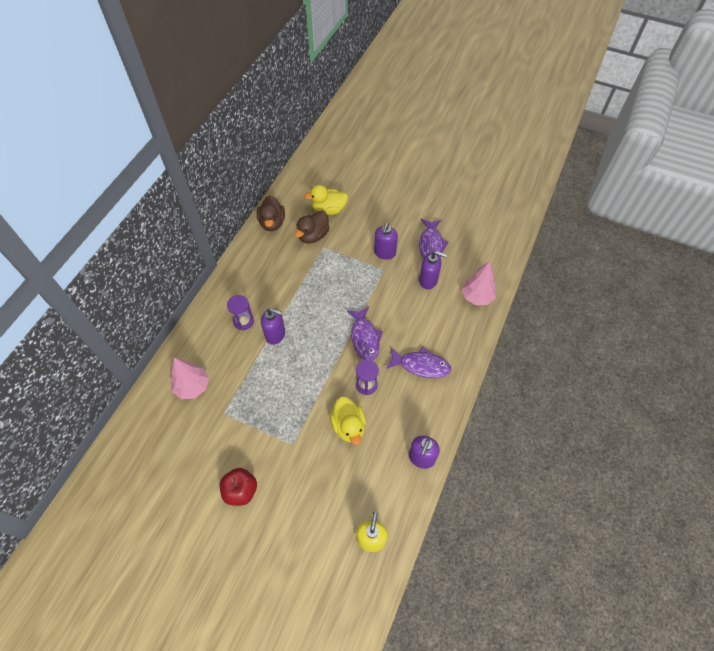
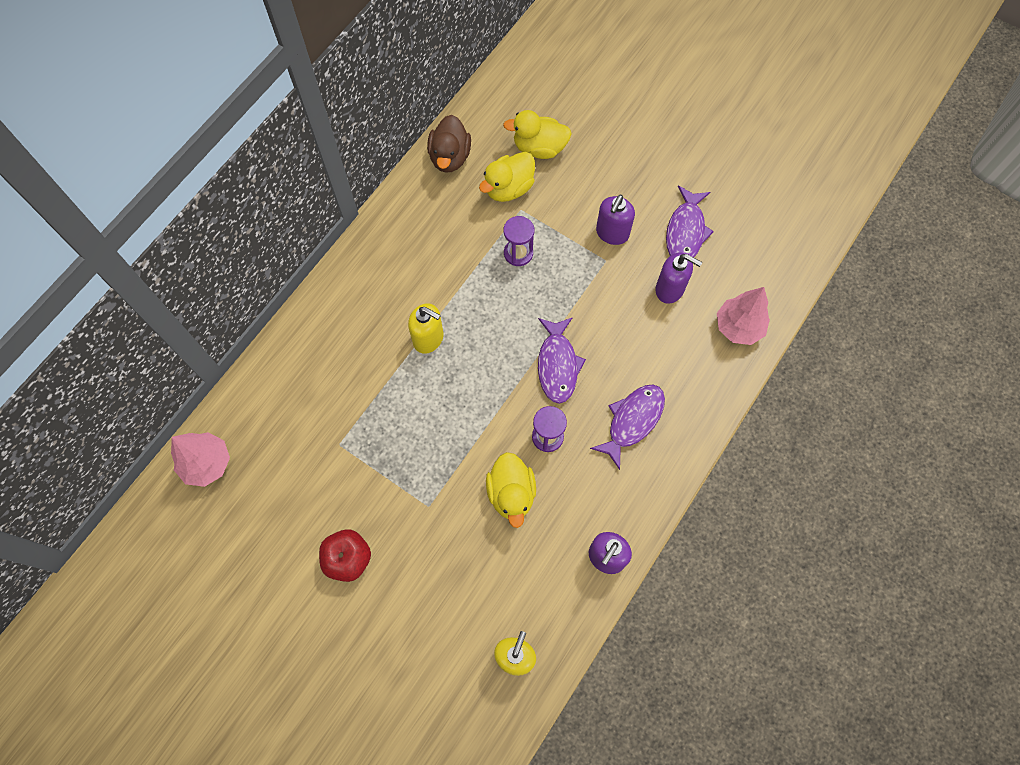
camera: 10 degrees right, 10 degrees up
(192, 386) = (300, 397): pink tree -> pink tree (207, 463)
(243, 321) = (385, 310): purple hourglass -> purple hourglass (518, 253)
(275, 335) = (428, 338): purple soap dispenser -> yellow soap dispenser
(313, 236) = (508, 188): brown duck -> yellow duck
(421, 365) = (632, 421): purple fish -> purple fish turned 75 degrees counterclockwise

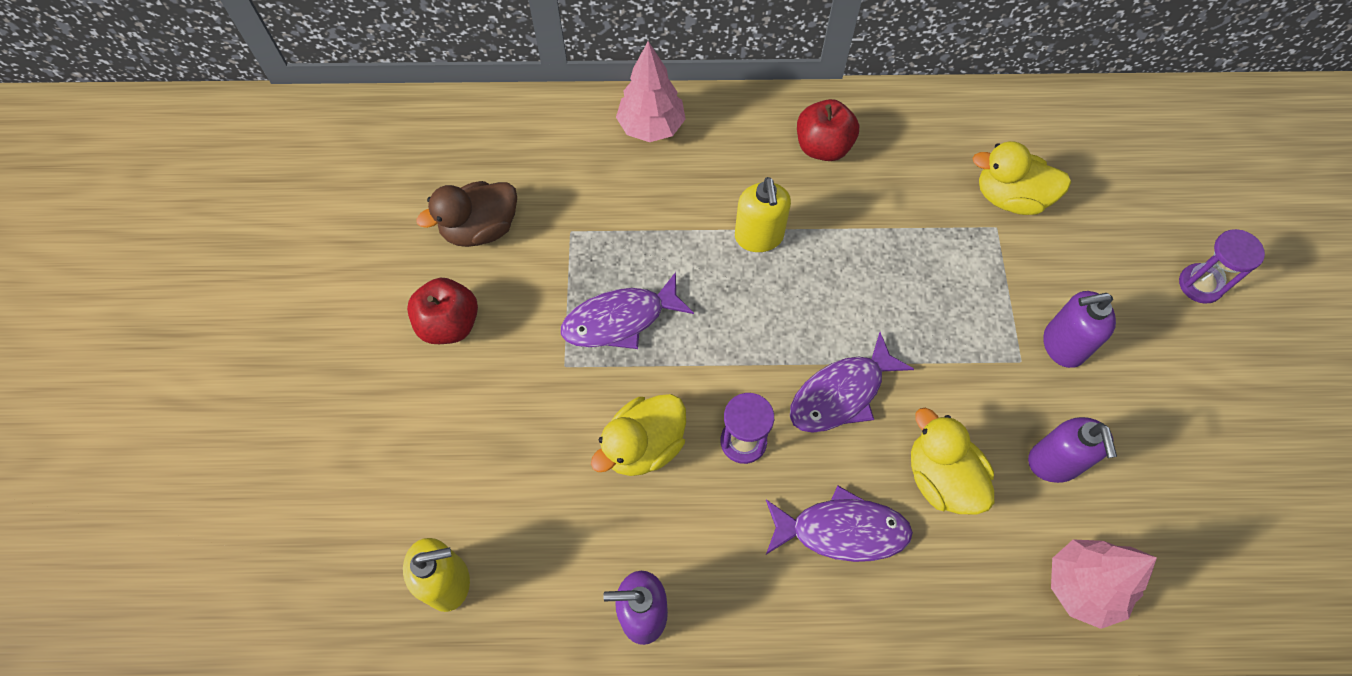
camera: 55 degrees right, 5 degrees down
(207, 463) = (463, 129): pink tree -> pink tree (651, 127)
(397, 260) = (823, 147): none -> red apple
(450, 157) = (989, 117): brown duck -> brown duck (480, 229)
(518, 253) = (941, 260): purple hourglass -> purple hourglass (1200, 284)
(539, 148) = (1091, 196): yellow duck -> yellow duck (941, 478)
(685, 231) = (1149, 431): purple fish -> purple fish (620, 320)

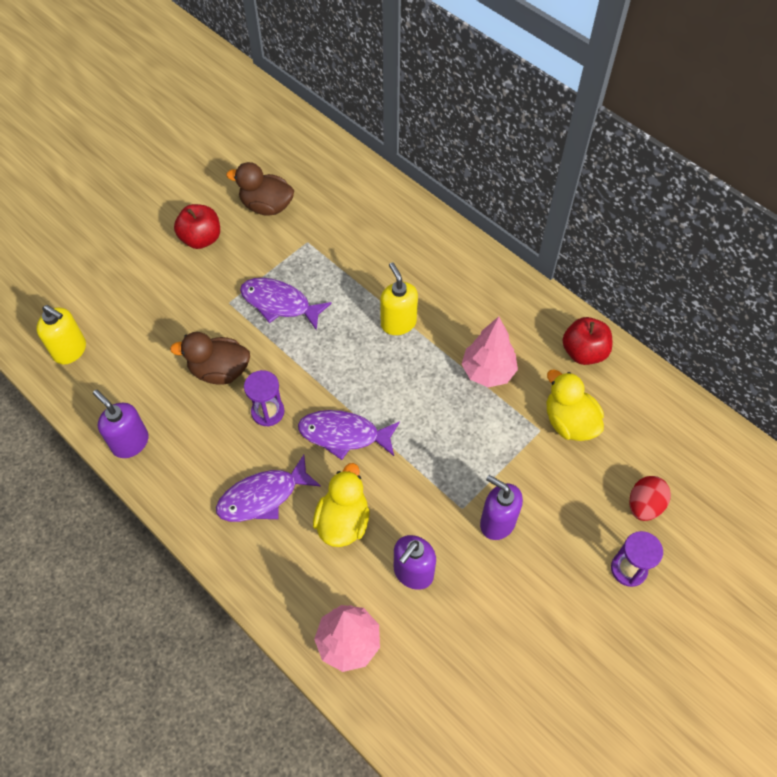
camera: 45 degrees right, 5 degrees down
(643, 446) = (219, 371): yellow duck -> brown duck
(651, 127) = (410, 223): pink tree -> pink tree (488, 372)
(759, 237) = (398, 323): yellow soap dispenser -> yellow soap dispenser turned 120 degrees clockwise
(823, 147) = (492, 306): red apple -> red apple (583, 352)
(842, 530) = (263, 496): purple fish -> purple fish turned 105 degrees clockwise
(1147, 217) = (644, 505): none -> red egg

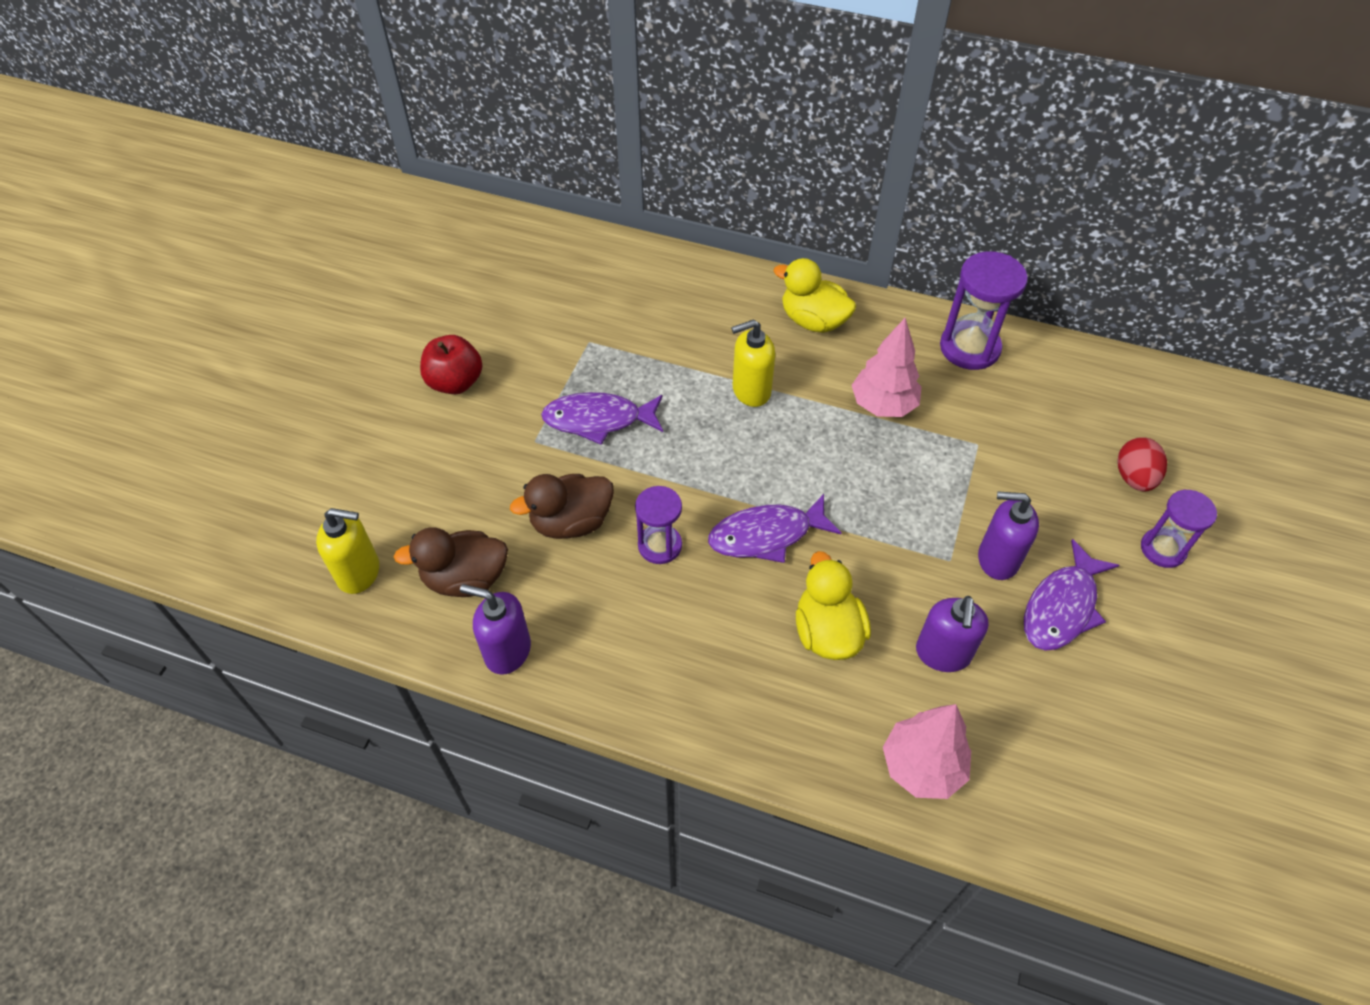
camera: 25 degrees left, 5 degrees down
(263, 496) = (714, 644): purple fish -> purple fish (1062, 607)
(266, 206) = (515, 319): brown duck -> brown duck (465, 578)
(398, 323) = (751, 391): yellow soap dispenser -> yellow soap dispenser turned 60 degrees counterclockwise
(569, 422) = (1002, 424): yellow duck -> yellow duck (813, 321)
(583, 352) = (969, 348): red apple -> purple hourglass

